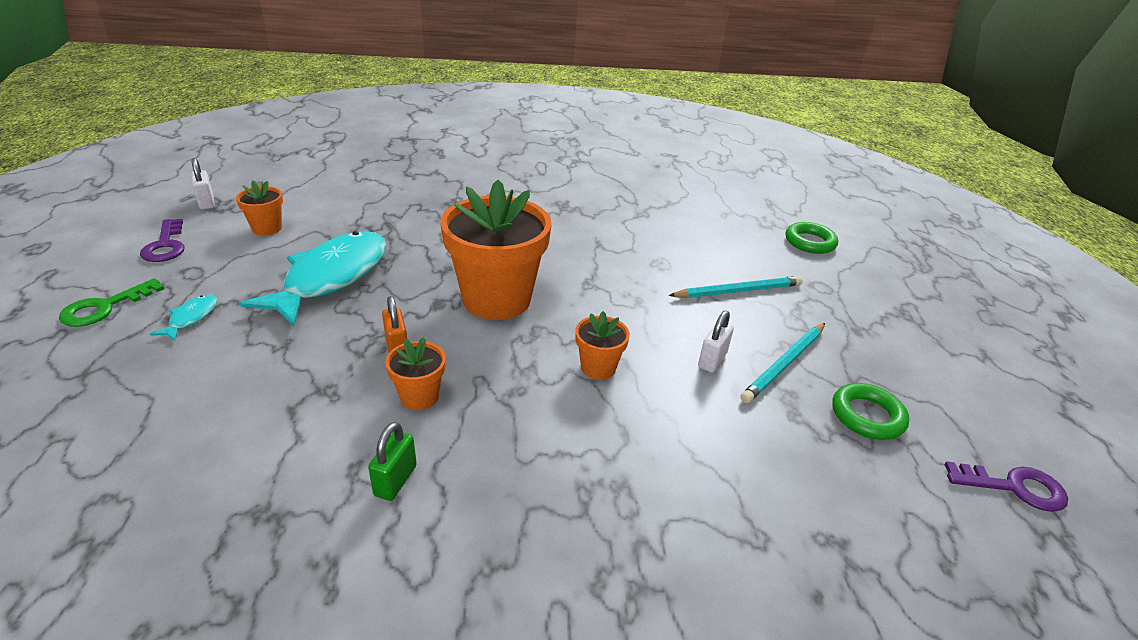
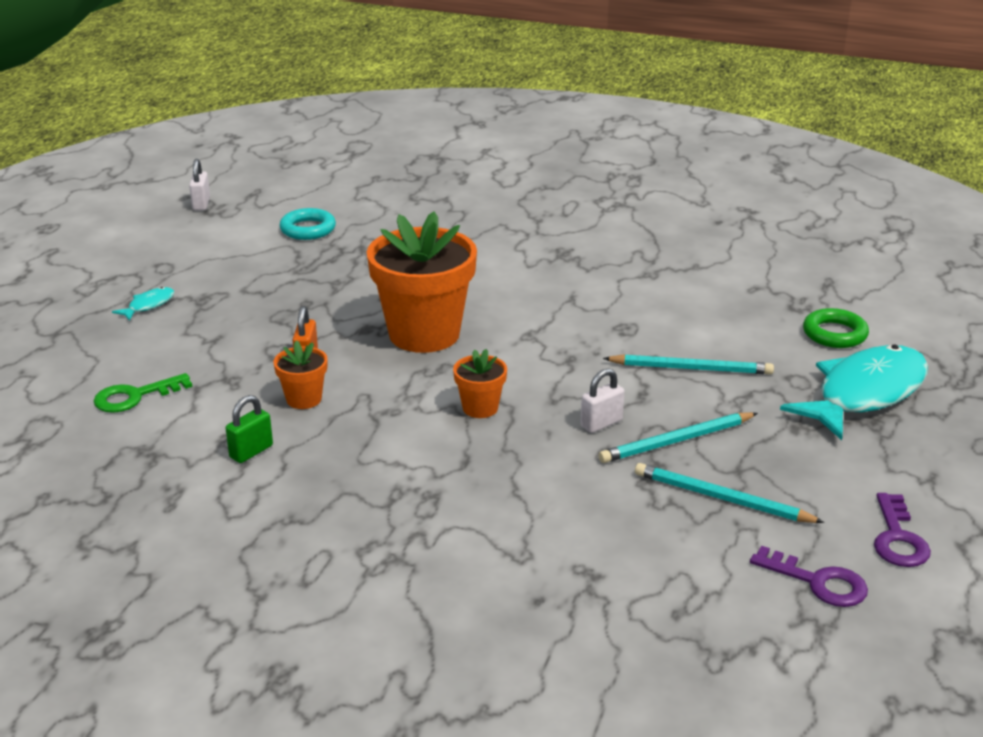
camera: 25 degrees right, 5 degrees down
(104, 308) = (85, 286): green key -> green key (134, 397)
(165, 246) = (150, 240): purple key -> purple key (898, 538)
(267, 228) = (245, 236): orange flower pot -> none
(327, 213) = (308, 229): none -> turquoise ring
(331, 278) = (281, 290): turquoise fish -> turquoise fish (865, 394)
(867, 416) = (722, 498): green ring -> turquoise pencil

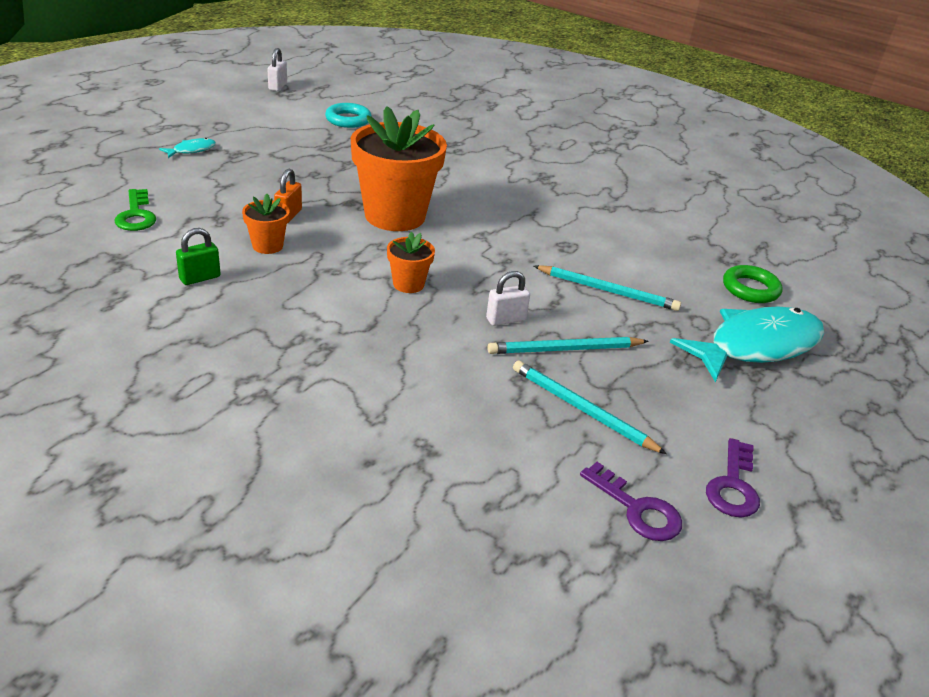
camera: 10 degrees right, 5 degrees up
(134, 397) = (136, 215): green key -> green key turned 90 degrees counterclockwise

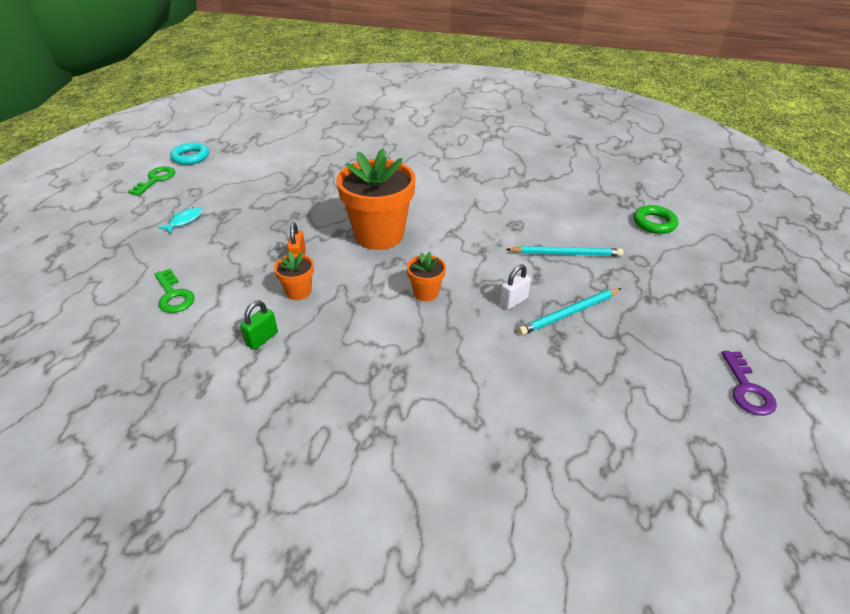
camera: 15 degrees left, 5 degrees up
(187, 105) = (156, 179): none -> green key
(278, 87) = (220, 144): white padlock -> none
(348, 120) = (292, 160): turquoise ring -> turquoise ring (190, 157)
(582, 409) = (612, 361): turquoise pencil -> none
(637, 509) = (702, 434): purple key -> none
(756, 346) = (687, 268): turquoise fish -> none

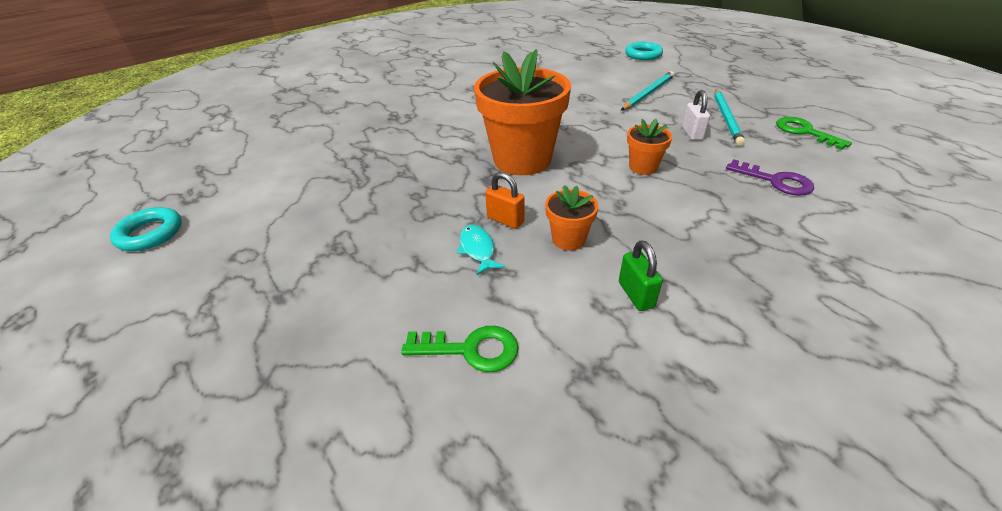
camera: 50 degrees left, 0 degrees up
(156, 179) = (148, 283): green key -> green key (804, 132)
(184, 221) = (302, 286): turquoise fish -> turquoise fish (478, 249)
(654, 223) = (643, 55): green ring -> turquoise ring
(747, 389) = (851, 95): purple key -> purple key (776, 181)

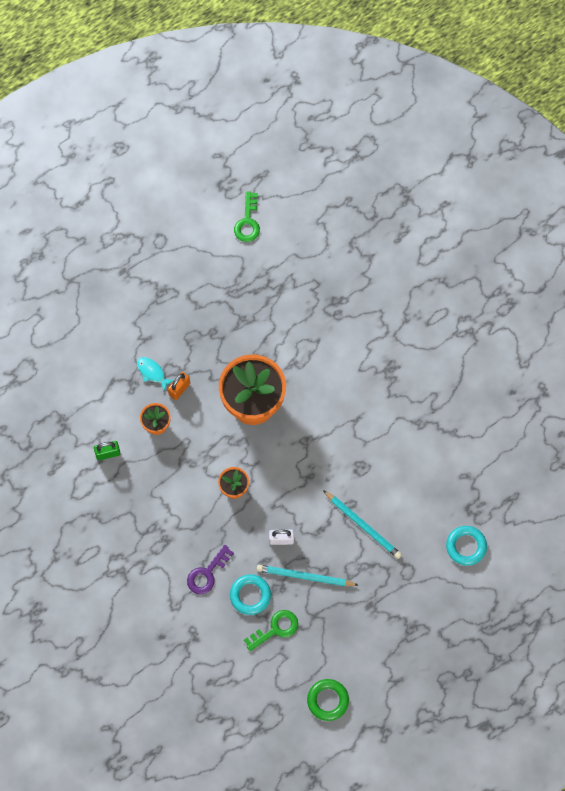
camera: 90 degrees right, 30 degrees up
(150, 233) = (185, 178): turquoise ring -> turquoise ring (250, 595)
(471, 349) = (79, 370): green key -> green key (248, 222)
(478, 249) = (152, 372): turquoise fish -> turquoise fish turned 120 degrees counterclockwise
(854, 101) = (327, 700): none -> green ring

